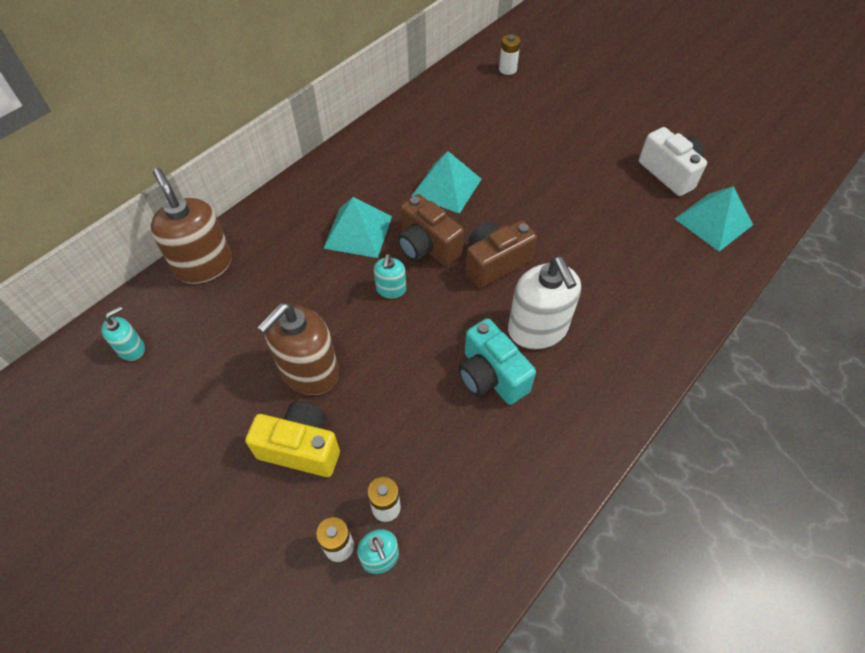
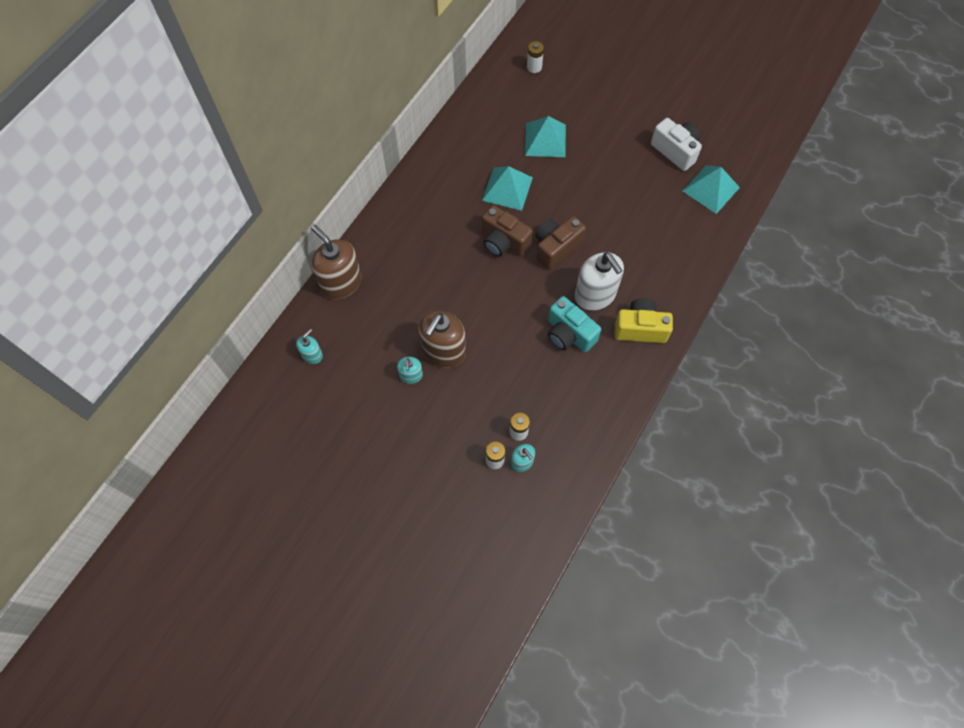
camera: 10 degrees left, 10 degrees up
(301, 448) = (453, 404): yellow camera -> yellow camera (640, 328)
(358, 232) = (449, 237): turquoise pyramid -> turquoise pyramid (545, 140)
(391, 289) = (485, 280): turquoise soap dispenser -> turquoise soap dispenser (411, 375)

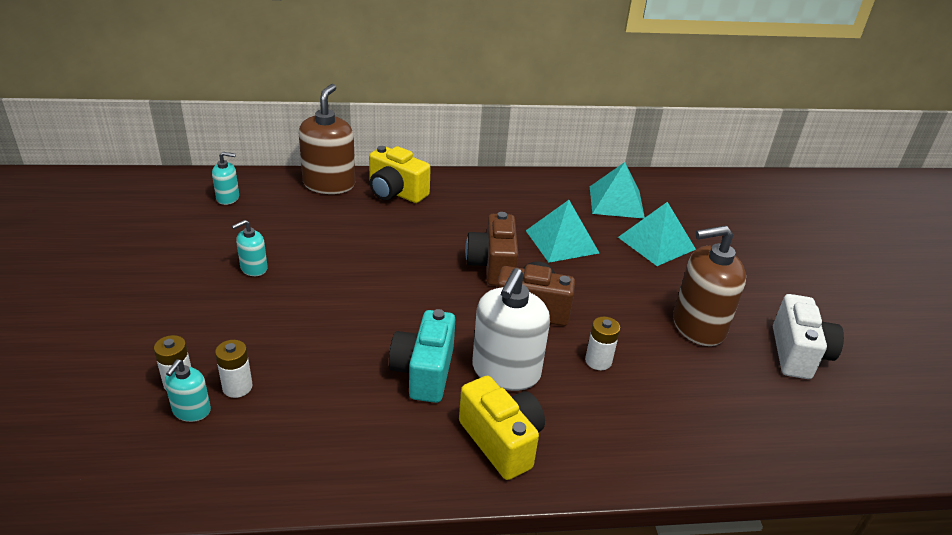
camera: 50 degrees right, 30 degrees down
(383, 247) = (396, 192): none -> yellow camera
(443, 351) = (306, 279): brown soap dispenser -> brown soap dispenser (698, 326)
(534, 67) = (726, 201): white battery -> white battery (598, 361)
(710, 189) = (798, 416): turquoise pyramid -> turquoise pyramid (616, 202)

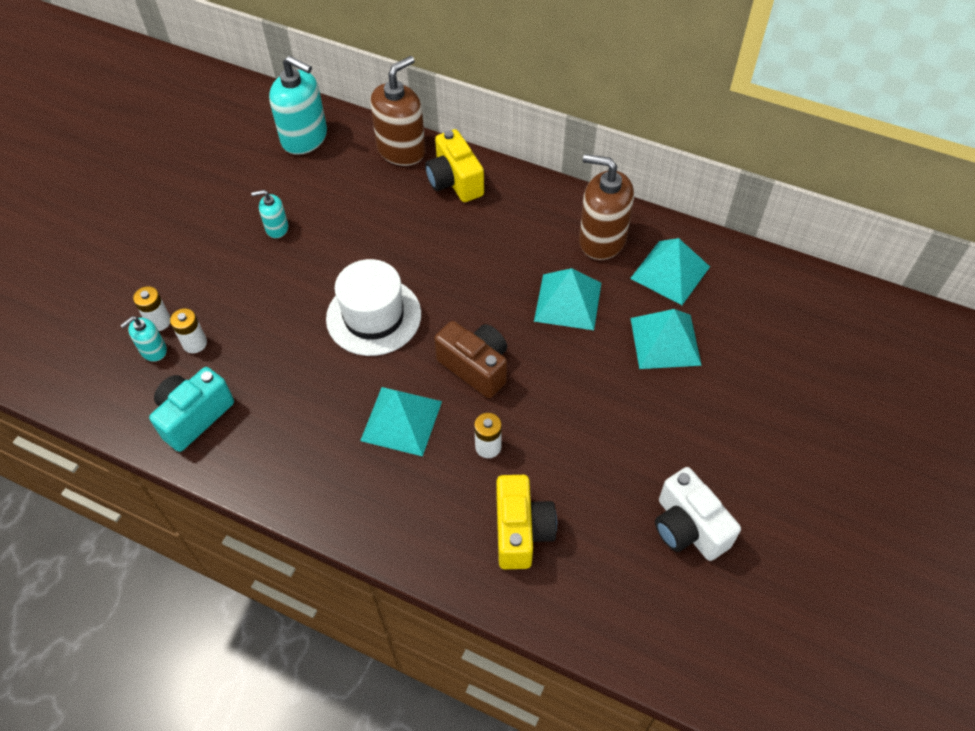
camera: 35 degrees right, 20 degrees up
(228, 198) = (304, 138): turquoise soap dispenser -> turquoise soap dispenser, size x1.98
(408, 303) = (373, 316): none -> white hat
(424, 372) = (336, 391): turquoise camera -> turquoise camera (194, 416)
(493, 266) = (478, 304): brown camera -> none
(501, 441) = (347, 482): yellow camera -> yellow camera (521, 531)
(506, 371) = (401, 421): white soap dispenser -> turquoise pyramid
(698, 326) = (616, 453): brown soap dispenser -> brown soap dispenser (602, 239)
(798, 354) = (688, 527): white camera -> white camera turned 105 degrees clockwise

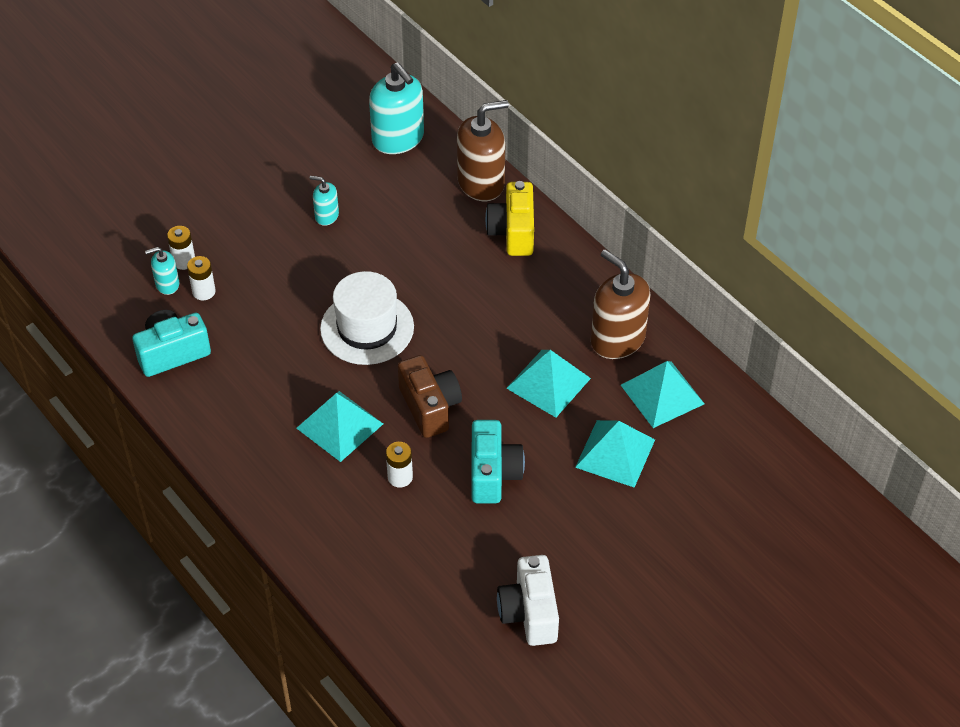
camera: 25 degrees right, 5 degrees down
(521, 531) = (386, 555): yellow camera -> none
(571, 406) = (493, 474): none -> turquoise camera

